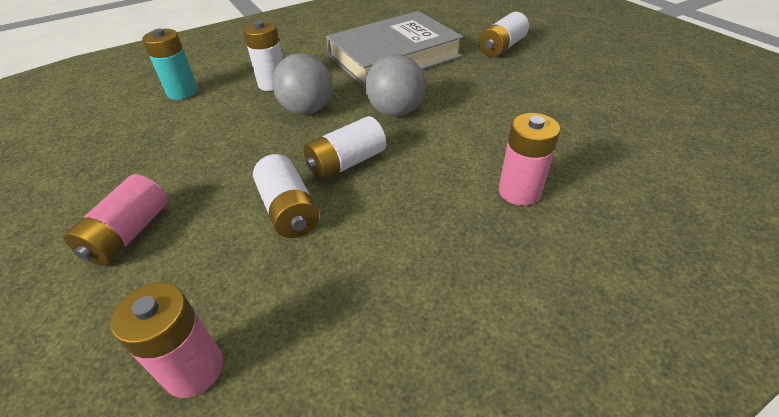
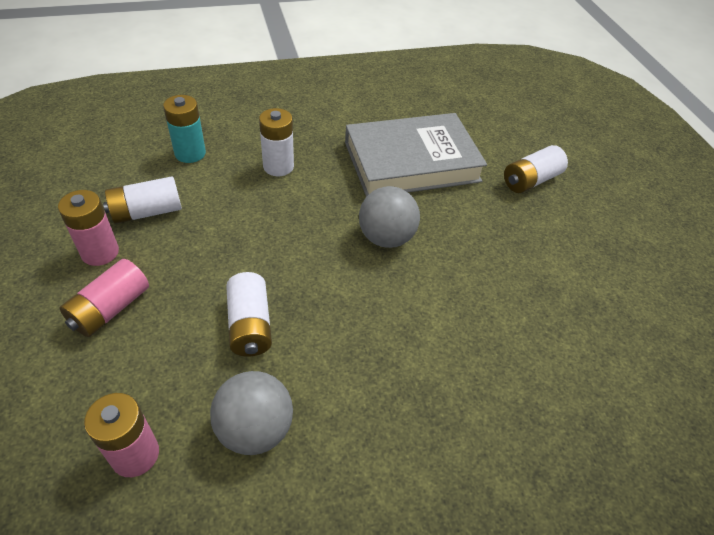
camera: 10 degrees right, 5 degrees up
(307, 110) = (301, 211): grey ball -> grey ball (255, 429)
(346, 163) = (317, 287): white battery -> white battery (147, 212)
(519, 191) = (465, 369): pink battery -> pink battery (100, 252)

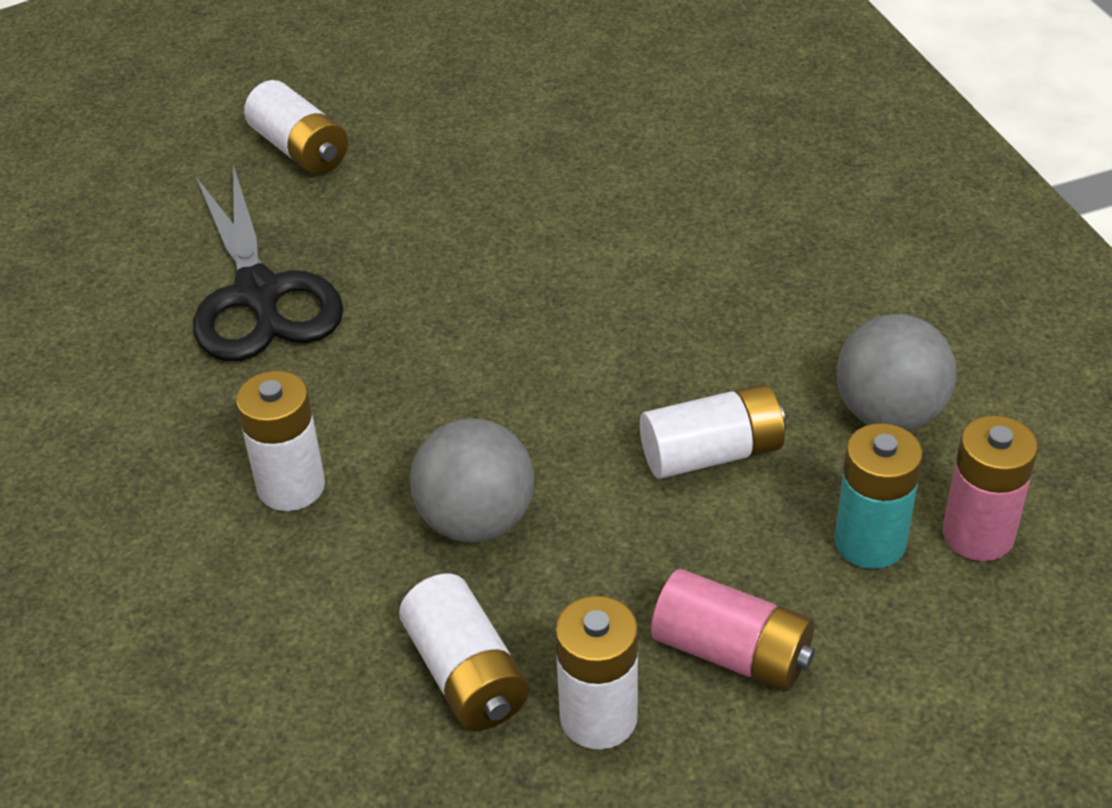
camera: 90 degrees left, 5 degrees down
(100, 252) = (598, 717): pink battery -> white battery
(190, 153) = (256, 650): turquoise battery -> turquoise battery (869, 542)
(386, 238) = (475, 313): grey ball -> grey ball (476, 521)
(411, 162) = (259, 294): grey book -> black scissors

